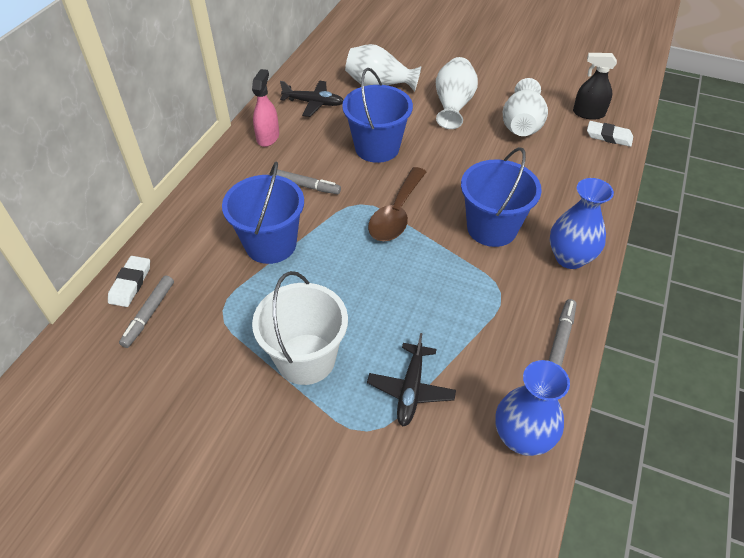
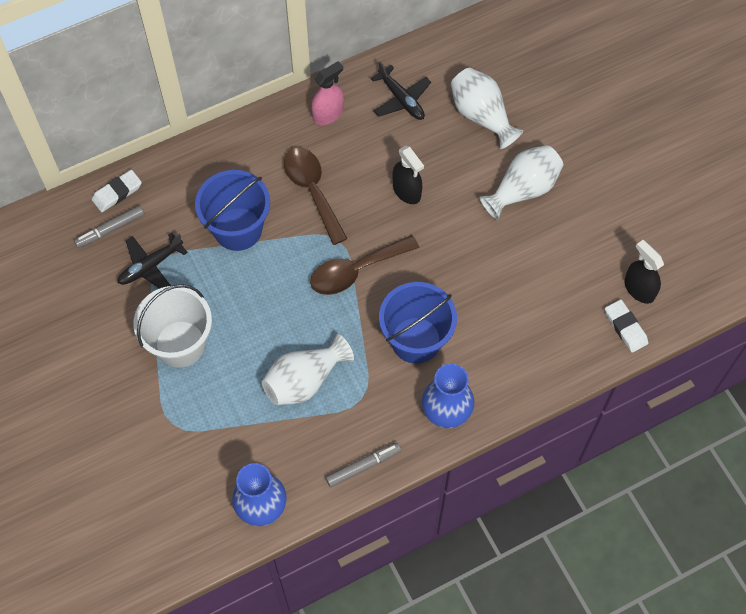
camera: 40 degrees right, 15 degrees up
(306, 186) = (312, 190): grey marker -> brown spoon
(377, 148) = (406, 191): blue bucket -> black spray bottle
(411, 389) = (225, 419): black plane -> black plane (150, 266)
(521, 125) = (560, 257): white vase -> white vase (304, 380)

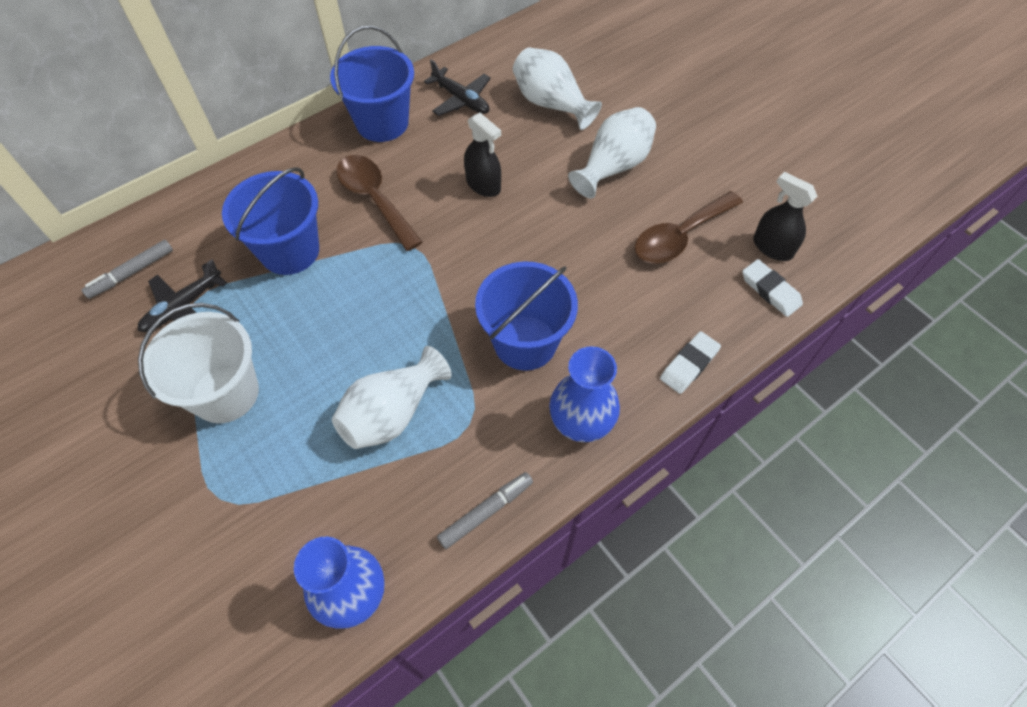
camera: 10 degrees left, 5 degrees down
(117, 193) = (140, 232): white eraser -> white eraser (689, 364)
(328, 114) = (382, 123): pink spray bottle -> blue bucket
(356, 271) = (438, 275): brown spoon -> brown spoon (679, 236)

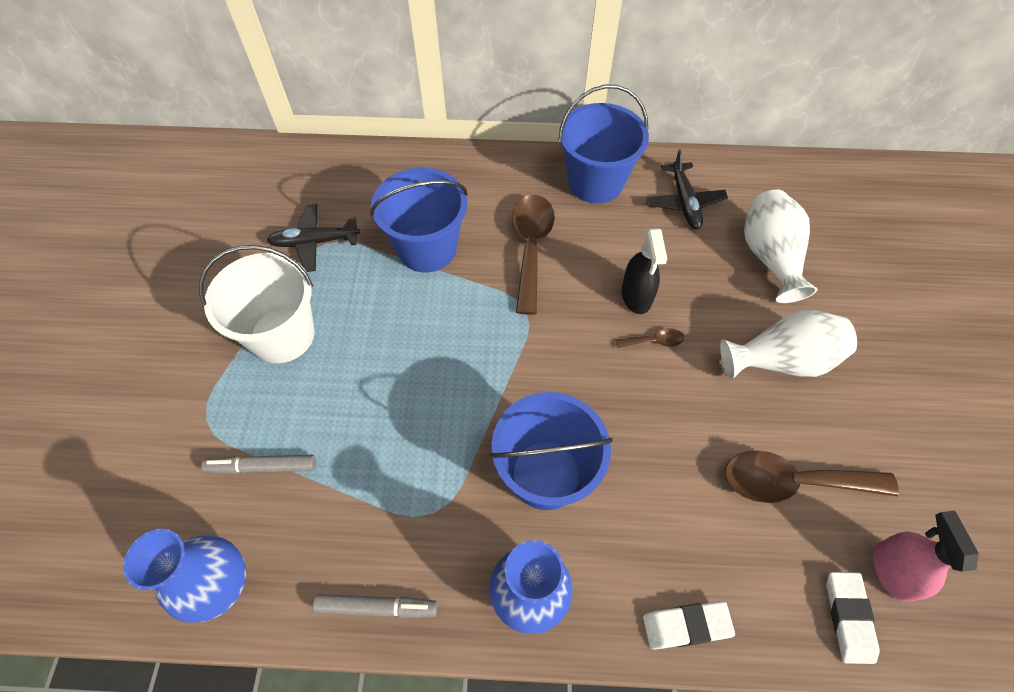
camera: 40 degrees right, 0 degrees up
(131, 273) = (305, 191): grey marker -> grey marker (262, 467)
(392, 413) = (382, 451): white vase -> none
(522, 207) = (654, 341): none -> brown spoon
(772, 247) = (892, 571): black spray bottle -> pink spray bottle

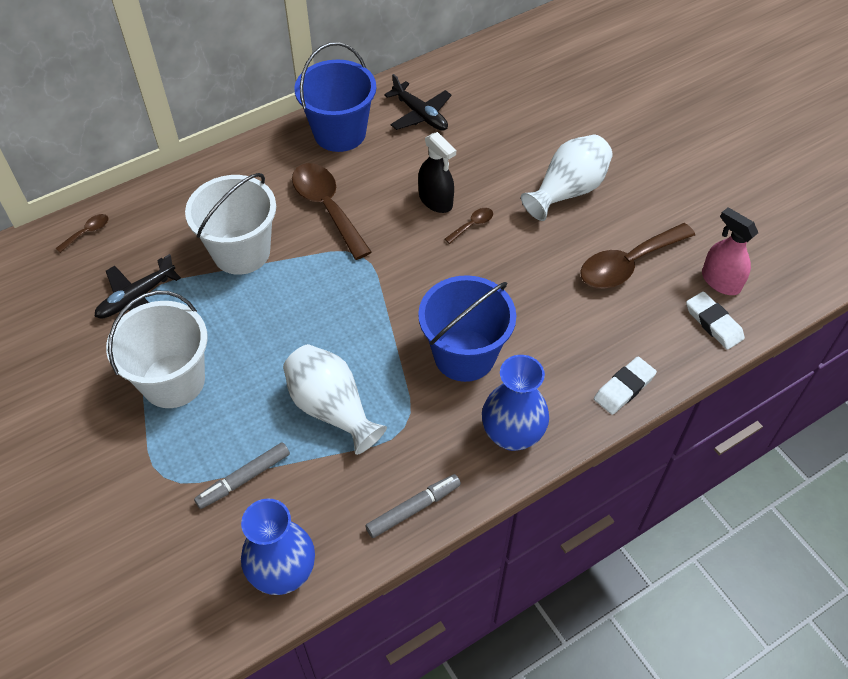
camera: 35 degrees left, 5 degrees down
(324, 164) = (87, 232): none -> brown spoon
(427, 248) = (241, 252): blue bucket -> white bucket
(769, 257) = (511, 124): white vase -> white vase (332, 408)

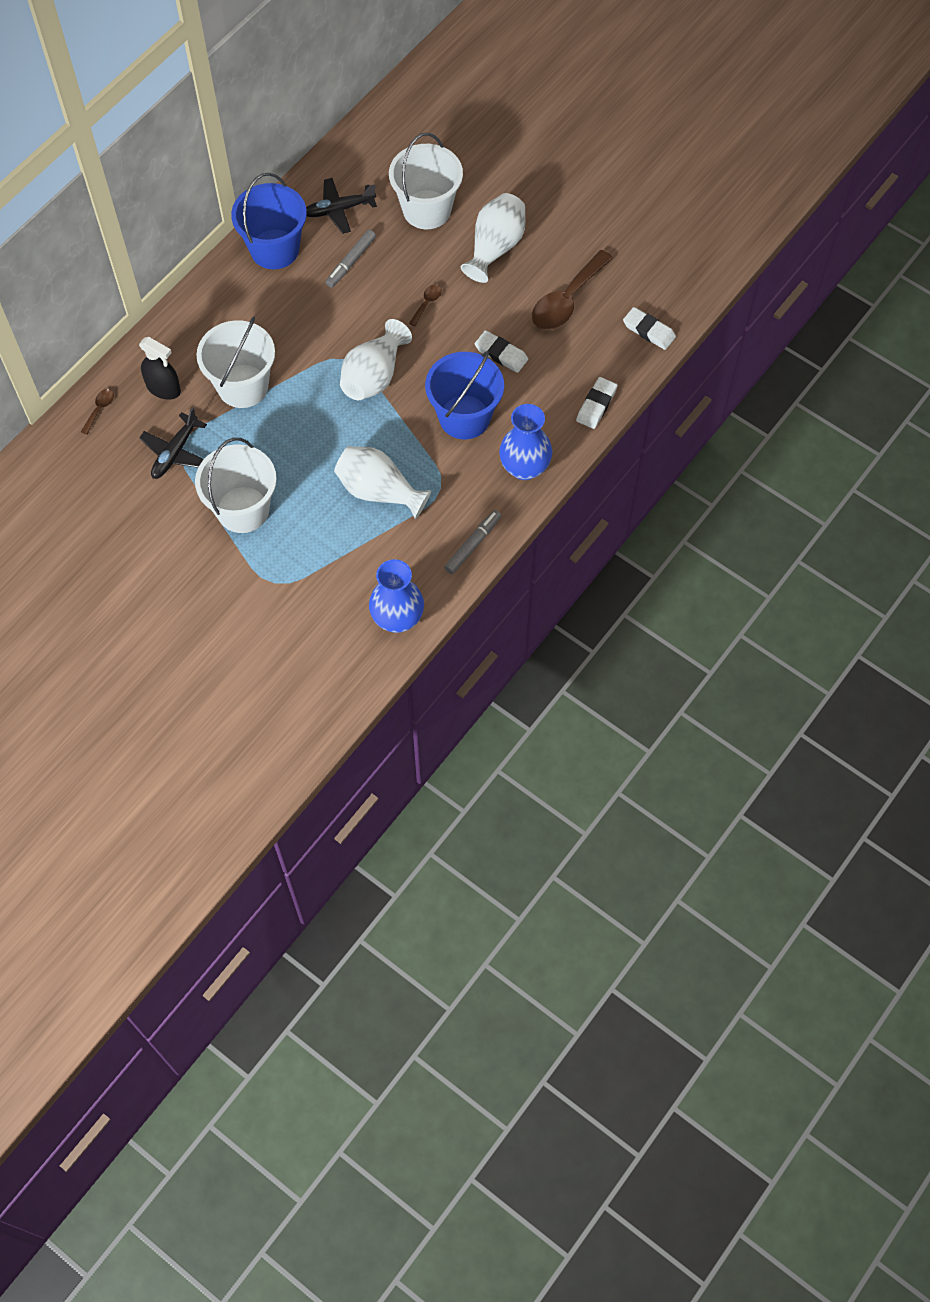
camera: 20 degrees left, 10 degrees up
(244, 479) = (337, 564): grey marker -> grey marker (351, 262)
(327, 207) = (296, 324): brown spoon -> none
(383, 282) = (374, 376): none -> white vase
(420, 115) = (339, 210): black plane -> black plane turned 135 degrees clockwise
(436, 200) = (387, 290): black spray bottle -> black spray bottle (163, 388)
(509, 137) = (427, 210): none -> white bucket
(533, 299) = (501, 354): none -> white eraser
(720, 281) = (644, 293): pink spray bottle -> none

